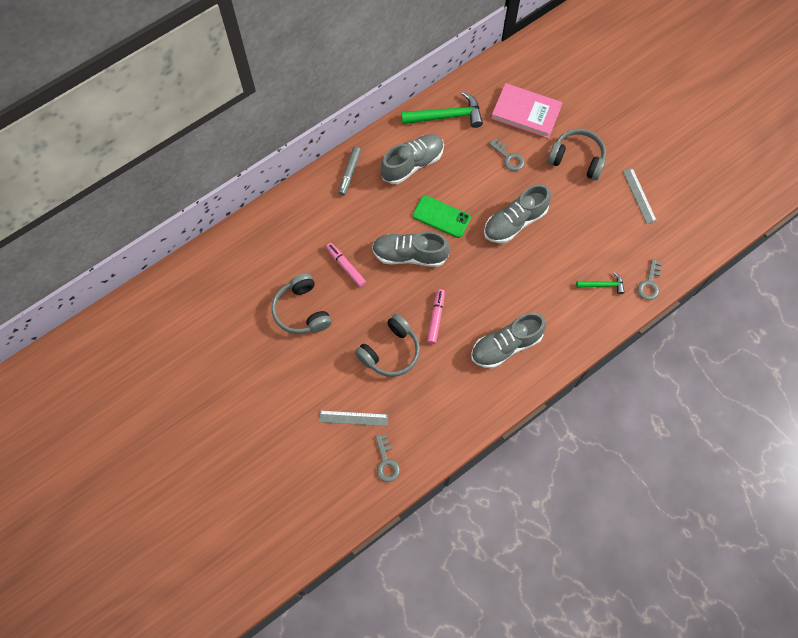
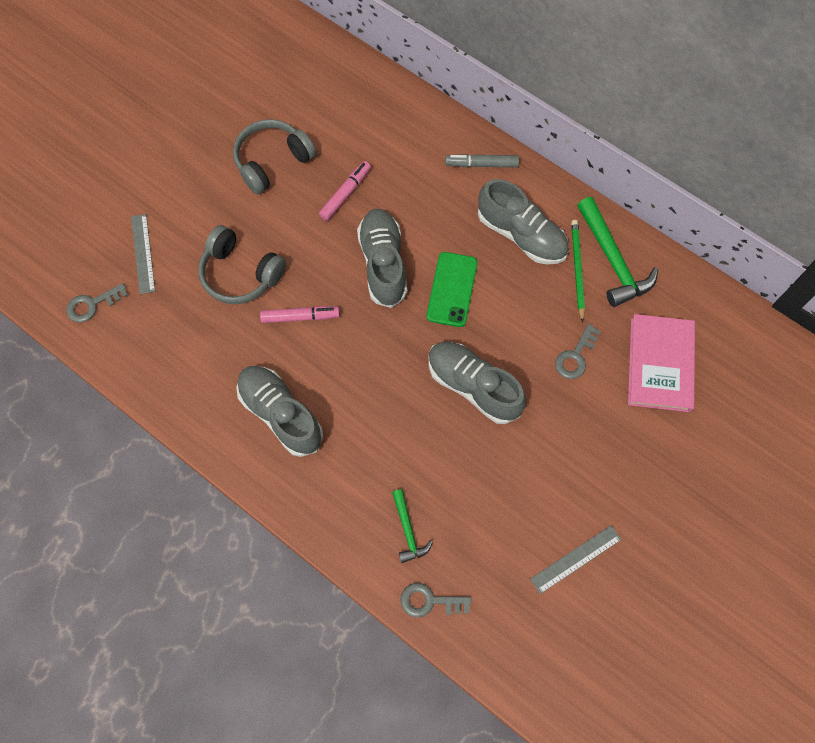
camera: 75 degrees right, 0 degrees up
(447, 138) = (577, 269): none -> green pencil
(577, 159) = (607, 453): grey headphones -> none

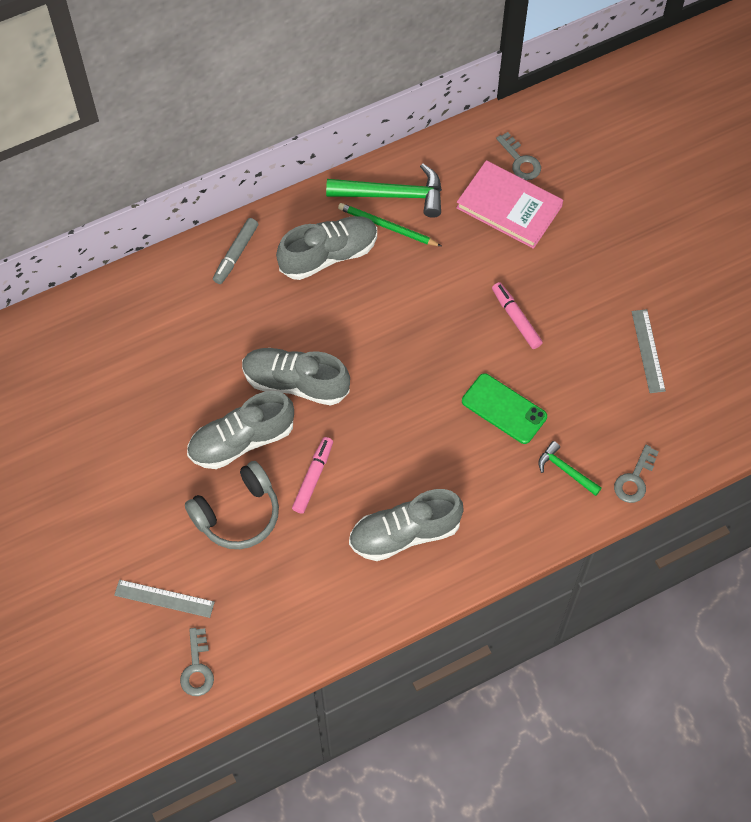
camera: 65 degrees left, 5 degrees down
(272, 161) = (125, 436): grey headphones -> none
(345, 194) = (201, 384): pink marker -> pink marker (516, 318)
(408, 531) = (565, 470): green hammer -> green hammer turned 150 degrees counterclockwise
(452, 289) = (353, 336): green phone -> green phone (504, 409)
(473, 386) = (457, 360): grey shoe -> grey shoe (241, 440)
(575, 356) = (469, 267): grey key -> grey key (520, 161)

